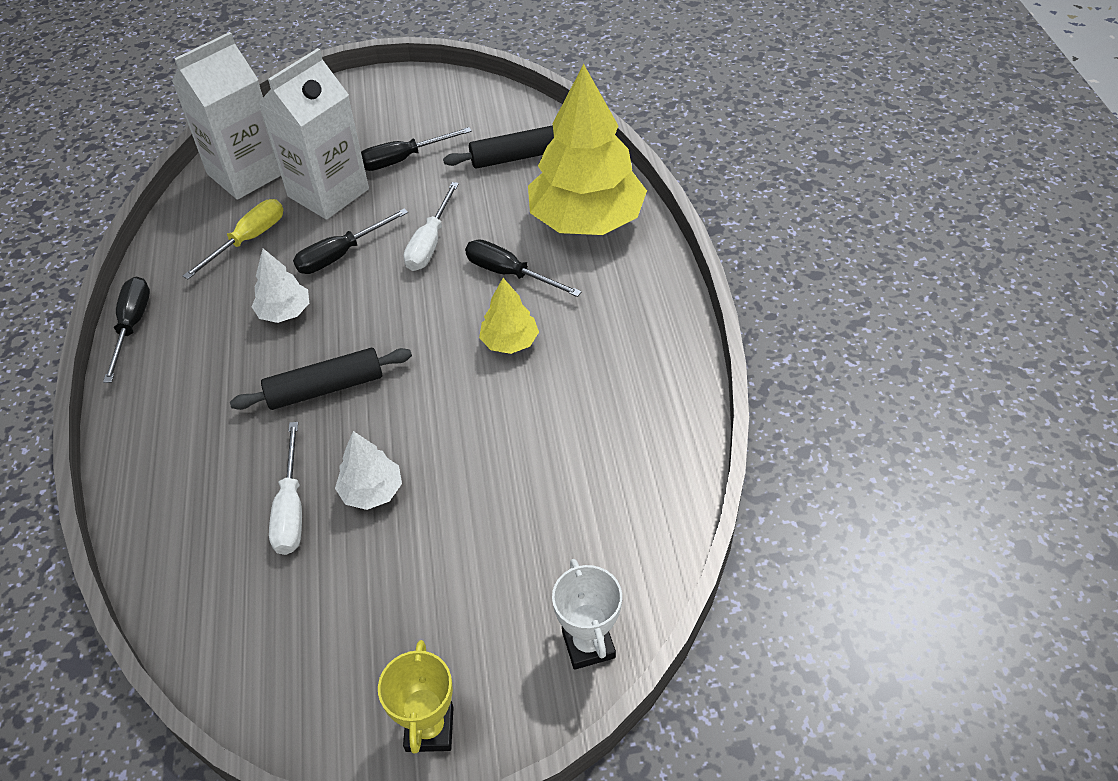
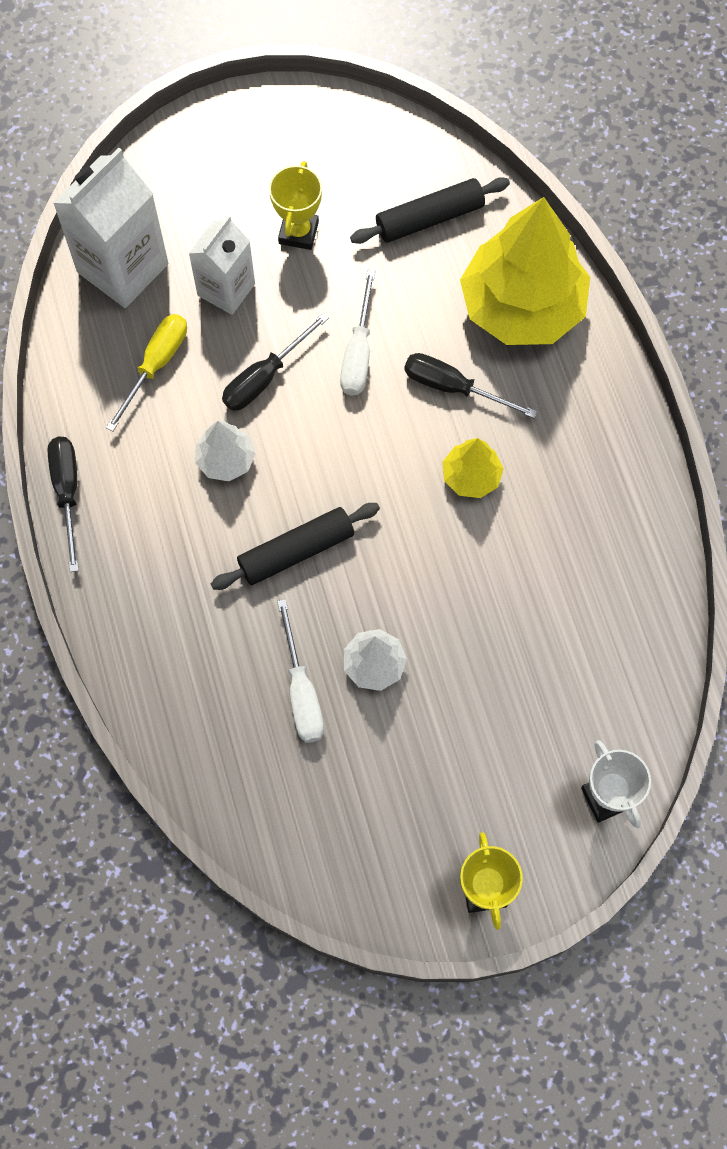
camera: 10 degrees left, 20 degrees up
(328, 193) = (226, 289): white carton -> white carton, size x0.64
(403, 159) = (298, 232): black screwdriver -> yellow trophy

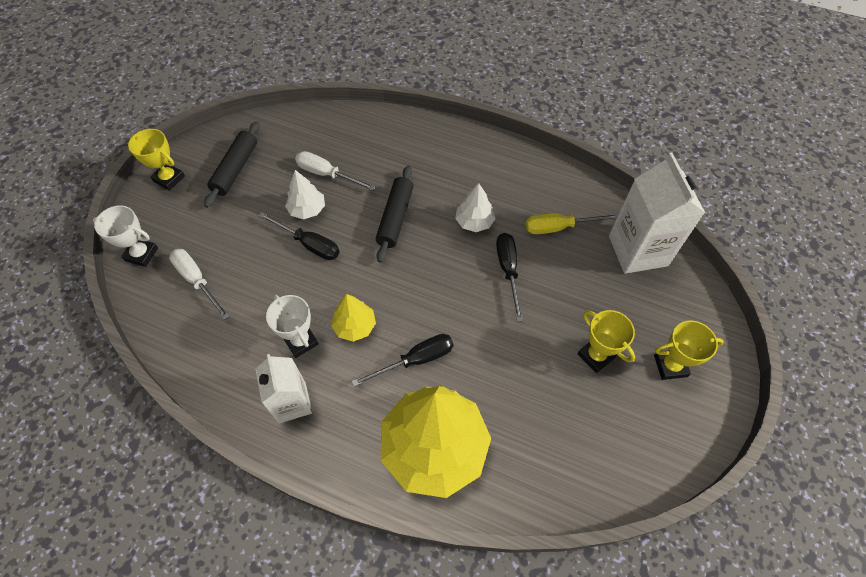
camera: 130 degrees right, 10 degrees down
(67, 492) = (515, 151): black screwdriver -> black screwdriver (309, 244)
(156, 365) = (559, 227): yellow screwdriver -> yellow screwdriver turned 105 degrees clockwise
(226, 289) = (583, 290): white carton -> white carton (292, 402)
(251, 165) = (670, 366): none -> yellow trophy
(358, 353) = (483, 327): white screwdriver -> white screwdriver (197, 281)
(429, 218) = (547, 443): black rolling pin -> black rolling pin (235, 169)
(536, 514) = (301, 341): none -> white trophy

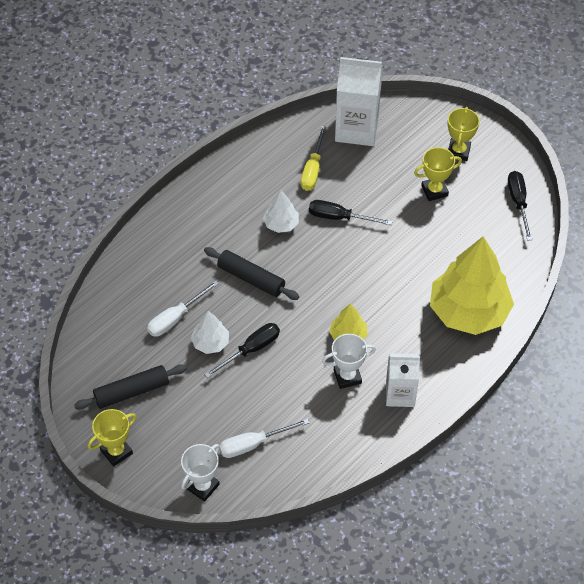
camera: 70 degrees left, 5 degrees down
(235, 169) = (132, 392): black rolling pin -> black rolling pin turned 60 degrees counterclockwise
(416, 360) = (395, 303): black screwdriver -> black screwdriver (518, 203)

